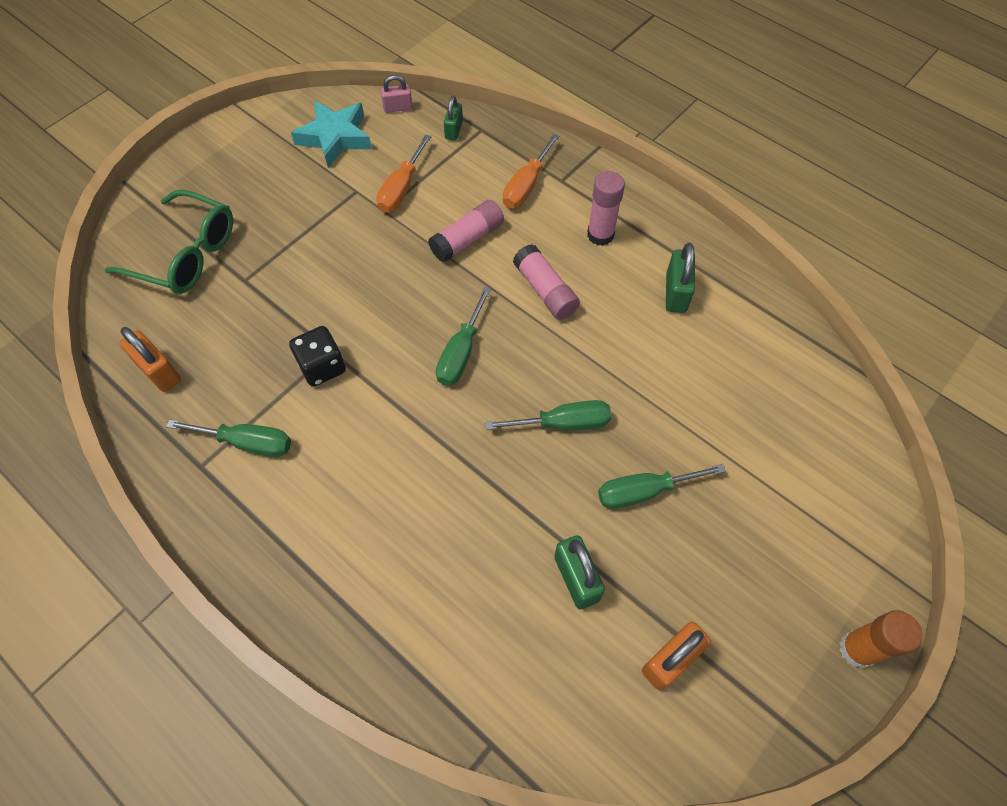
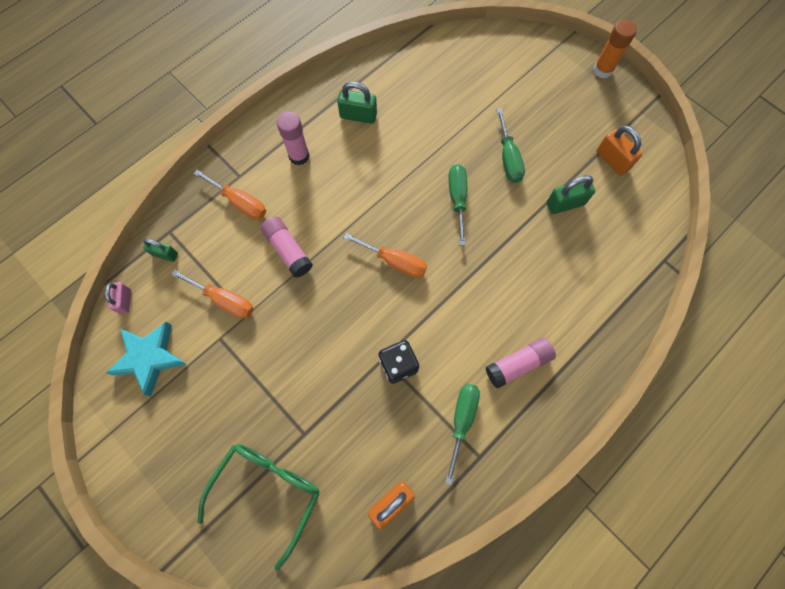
camera: 85 degrees left, 10 degrees up
(461, 353) = (394, 261): green screwdriver -> orange screwdriver
(545, 290) = (345, 199): pink glue stick -> pink glue stick (518, 364)

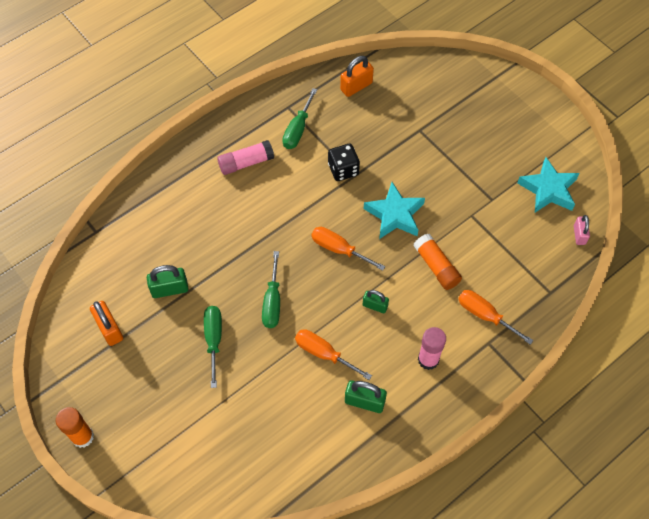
camera: 175 degrees left, 10 degrees down
(165, 254) = (550, 272): green padlock -> green padlock (375, 306)
(224, 300) = (491, 229): orange screwdriver -> orange screwdriver (324, 353)
(268, 491) = (445, 99): green glasses -> none
(288, 250) = (436, 266): pink glue stick -> orange glue stick
(334, 308) = (394, 215): none -> turquoise star

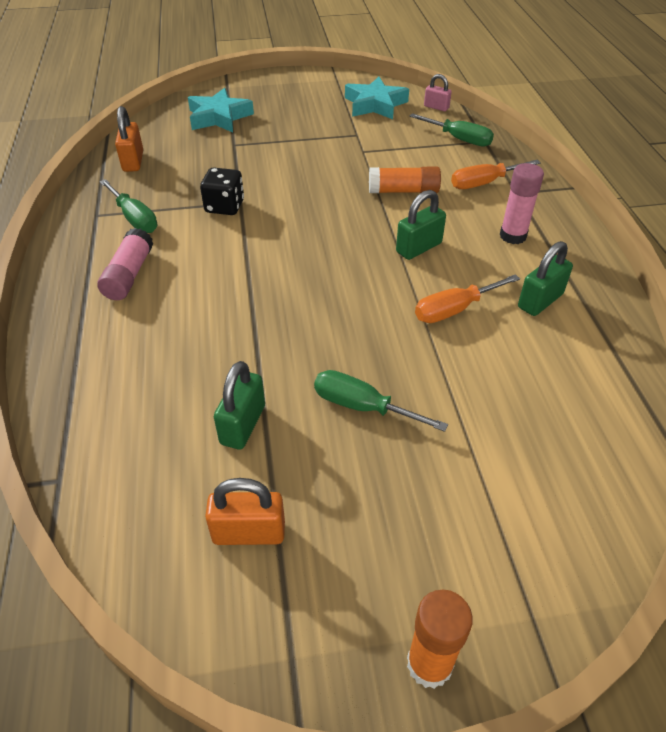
camera: 60 degrees left, 15 degrees down
(272, 302) = (349, 327): green screwdriver -> green screwdriver (459, 139)
(339, 249) = (323, 247): orange screwdriver -> none
(375, 306) = (419, 248): green padlock -> green padlock, size x1.51
(394, 215) = (317, 194): turquoise star -> turquoise star (219, 117)

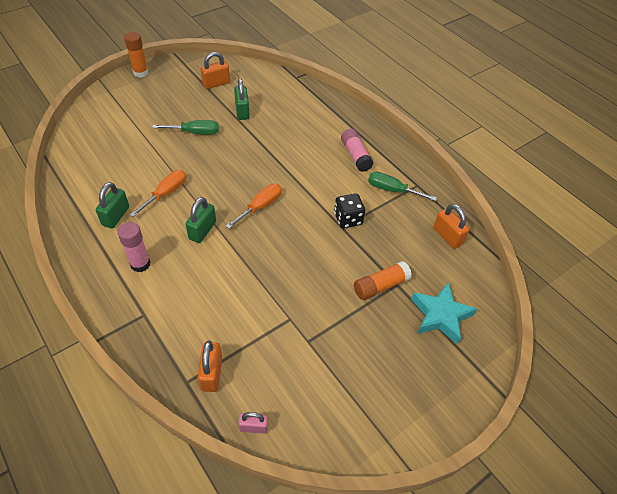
camera: 150 degrees right, 5 degrees up
(375, 104) = (318, 403): turquoise star -> none
(403, 191) = (234, 281): orange glue stick -> orange glue stick (380, 286)
(459, 139) = (211, 373): green screwdriver -> orange padlock
(483, 183) = (173, 315): orange screwdriver -> orange screwdriver (260, 207)

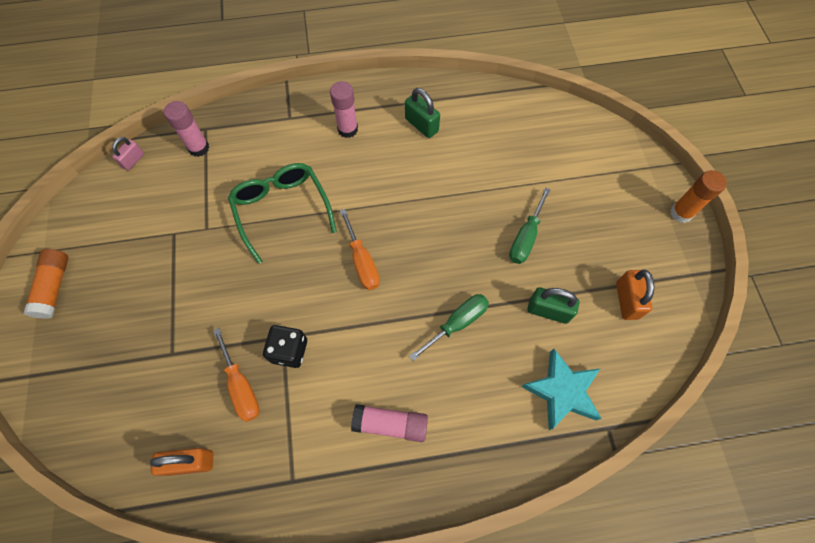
camera: 120 degrees right, 15 degrees up
(166, 193) = (431, 176): orange screwdriver -> orange screwdriver (241, 386)
(202, 230) = (359, 193): green padlock -> none
(211, 373) = (199, 148): orange padlock -> pink glue stick
(244, 274) = (281, 209): none -> green glasses
(380, 286) = (181, 334): orange glue stick -> orange glue stick (54, 287)
(392, 190) = (302, 437): green screwdriver -> green screwdriver (457, 323)
(440, 315) = (106, 377): turquoise star -> turquoise star (562, 391)

